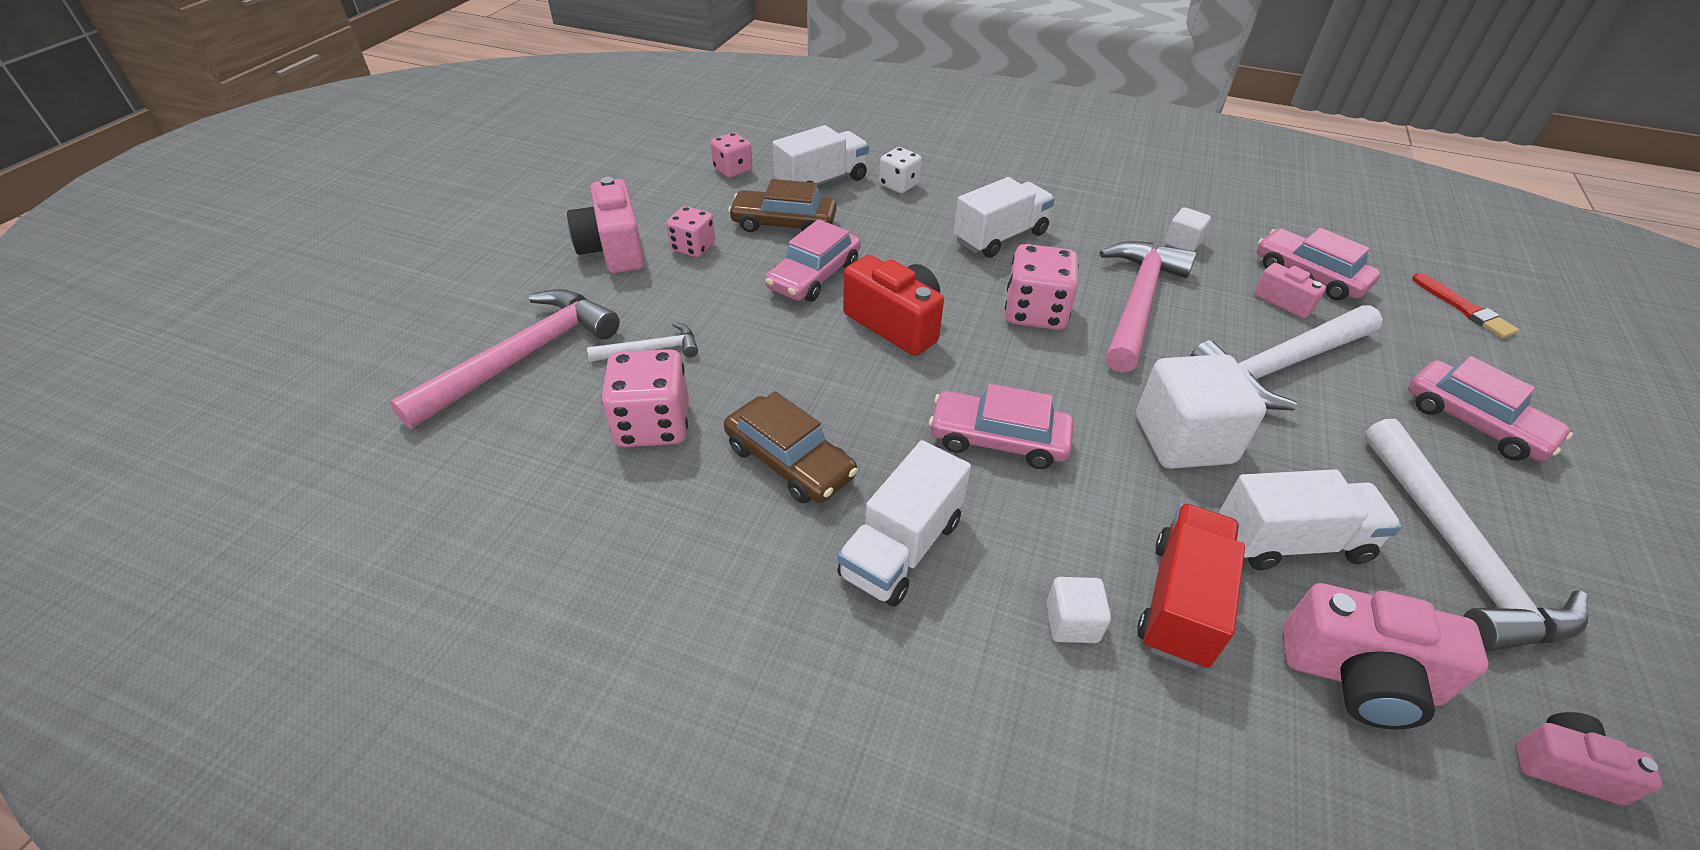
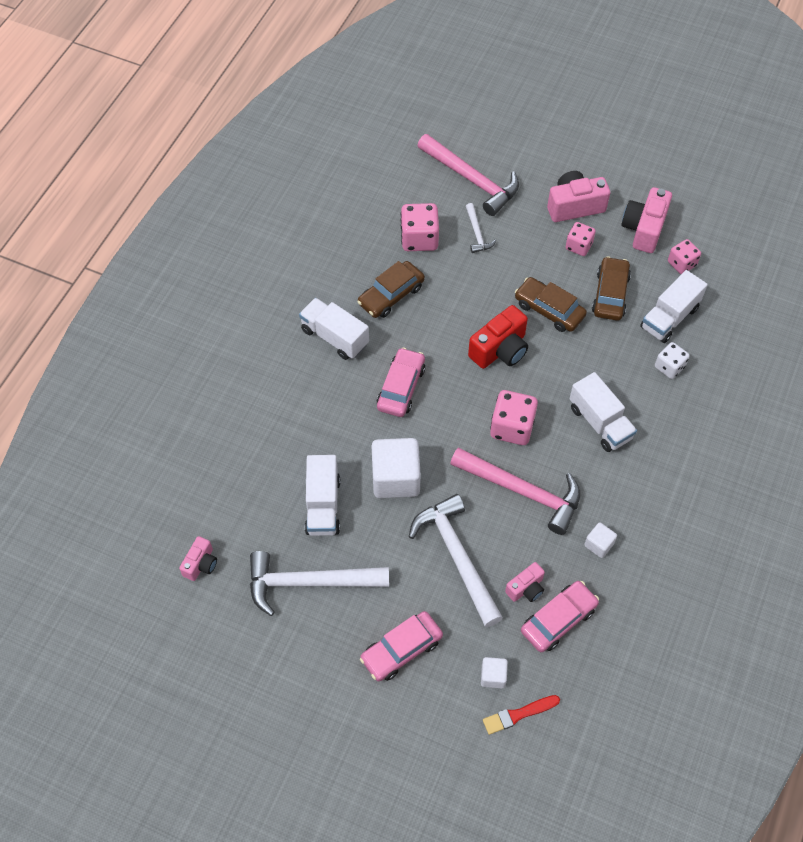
camera: 95 degrees right, 15 degrees up
(814, 276) = (549, 310): pink car -> brown car
(821, 182) = (669, 318): white truck -> white truck turned 75 degrees clockwise
(1072, 622) = (289, 397): white cube -> white cube (493, 676)
(1180, 602) = (294, 443): red truck -> none
(1359, 677) = (249, 502): pink camera -> pink camera (644, 229)

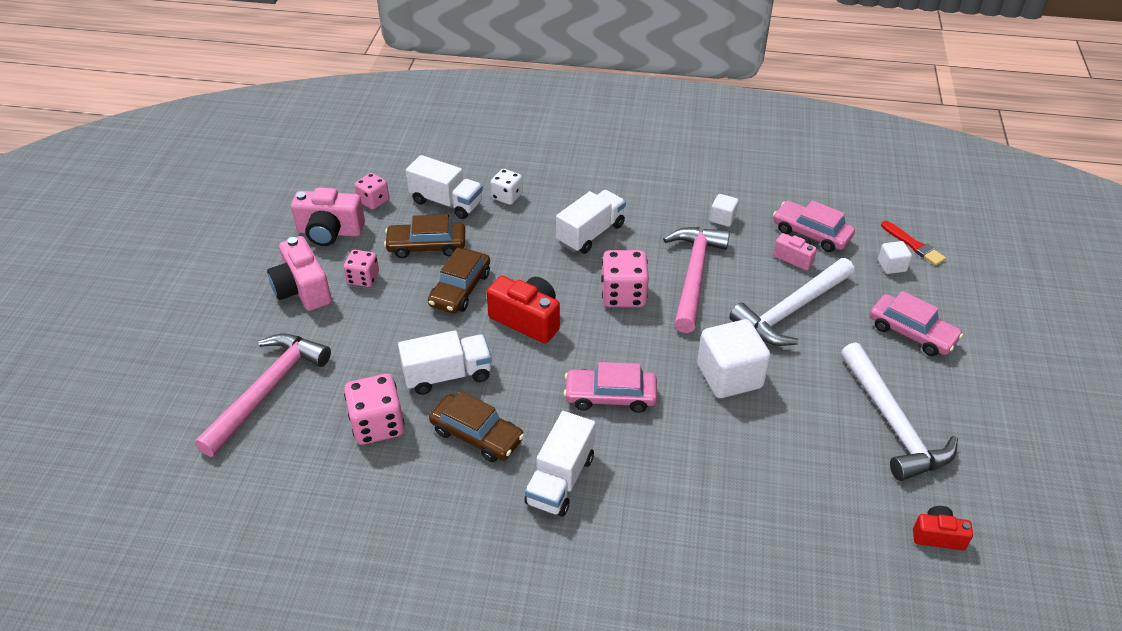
camera: 105 degrees left, 15 degrees down
(201, 564) = (937, 536): pink camera -> red camera
(323, 505) = (796, 433): white truck -> white truck (447, 375)
(477, 233) = (359, 369): white hammer -> none

